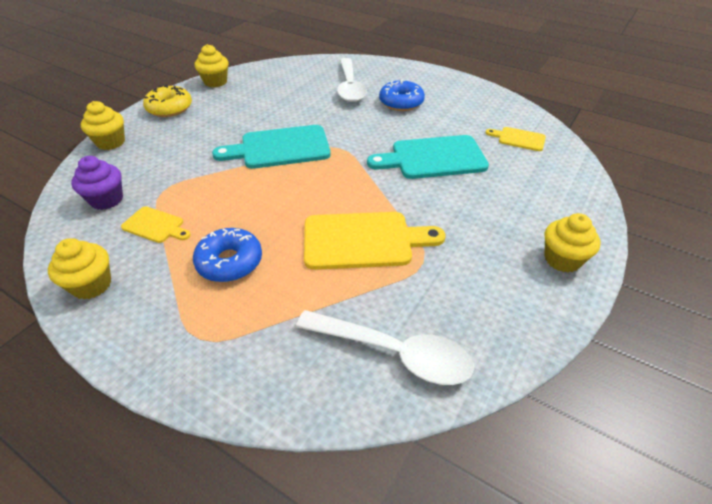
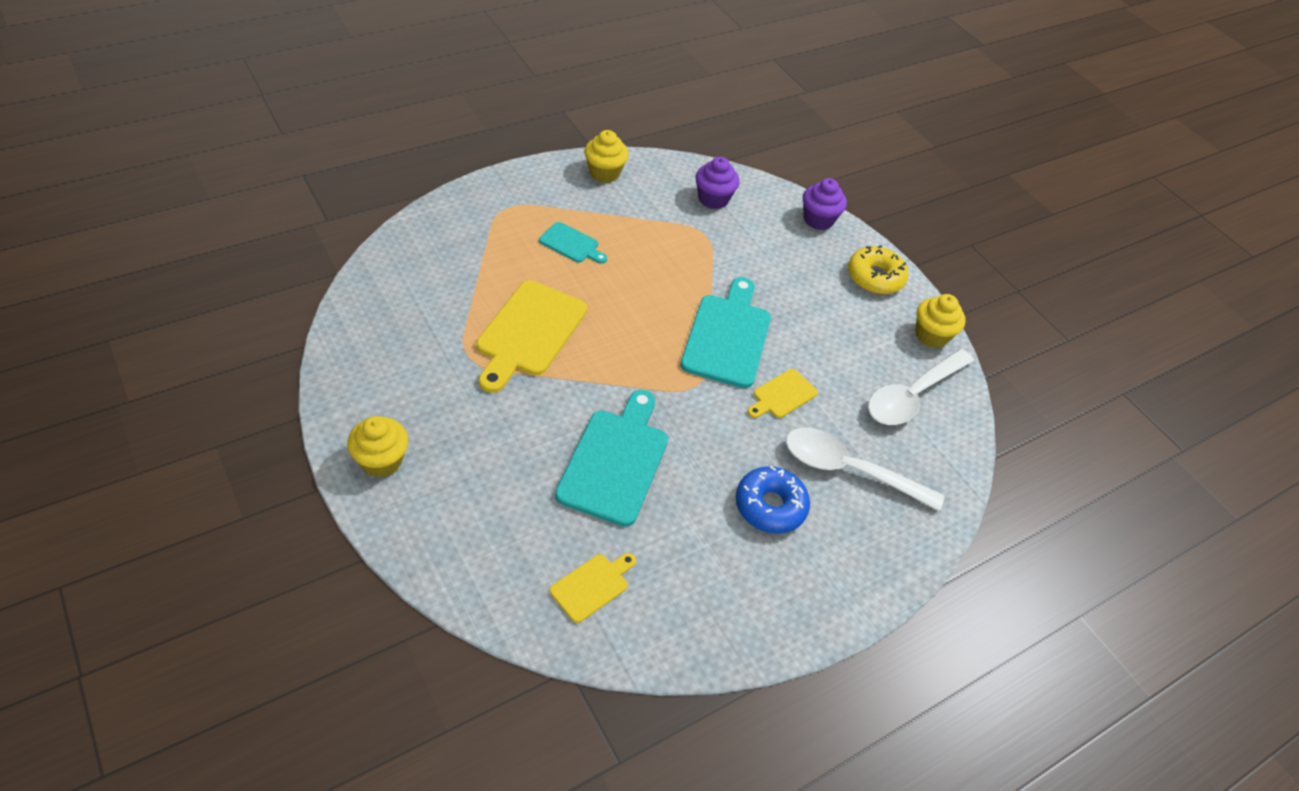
camera: 110 degrees right, 5 degrees up
(111, 142) = (818, 220): yellow cupcake -> purple cupcake
(155, 226) = (652, 217): yellow cutting board -> yellow cutting board (782, 395)
(230, 262) = (571, 244): blue donut -> turquoise cutting board
(394, 353) = (402, 293): white spoon -> white spoon (912, 396)

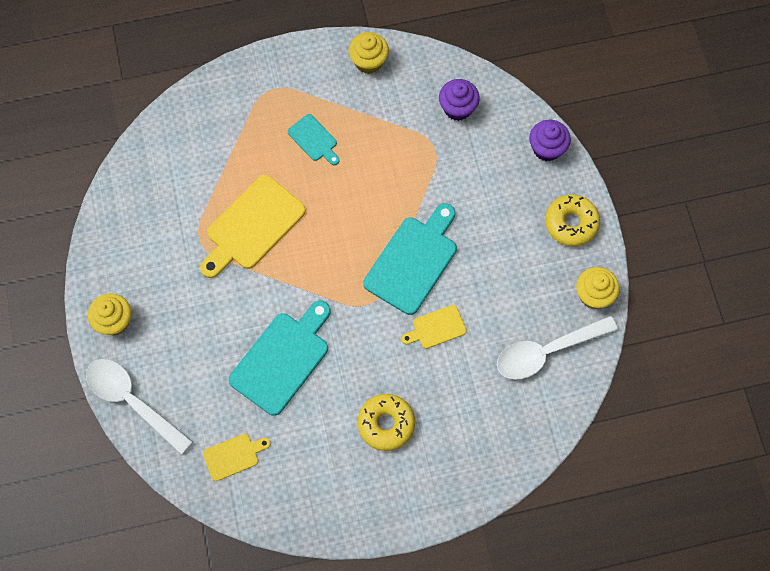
camera: 25 degrees right, 20 degrees up
(770, 506) = (386, 424): blue donut -> yellow donut
(848, 470) = (461, 407): white spoon -> white spoon (132, 401)

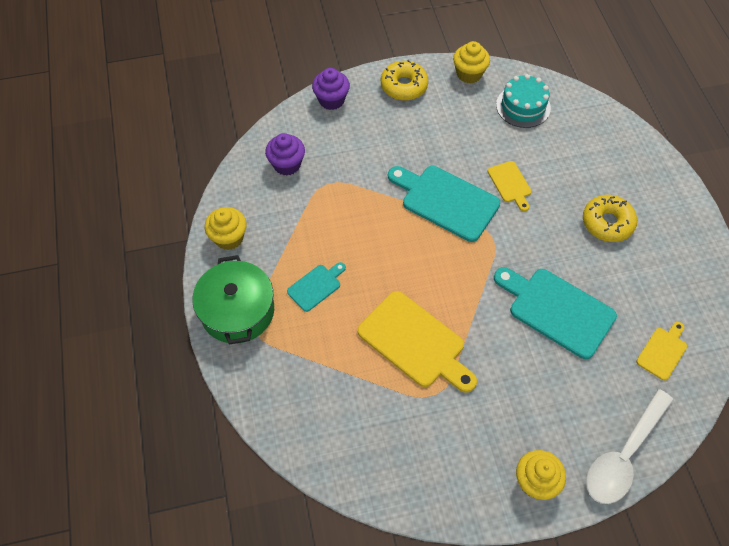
camera: 90 degrees left, 10 degrees down
(234, 456) = (663, 351): yellow cutting board -> yellow cutting board turned 60 degrees clockwise
(289, 74) = (237, 311): none -> green pot
(547, 351) = (523, 106): white spoon -> turquoise cake

